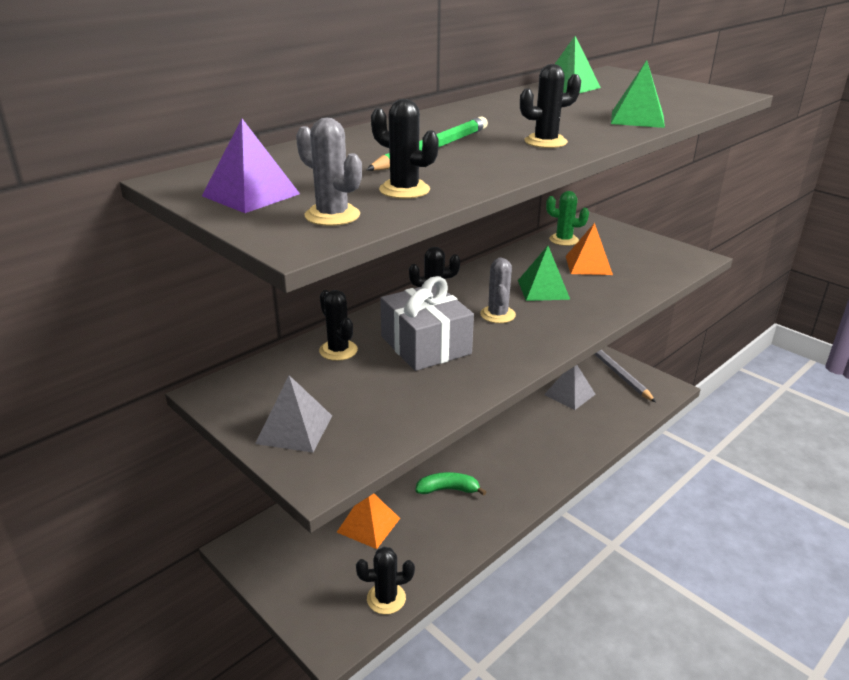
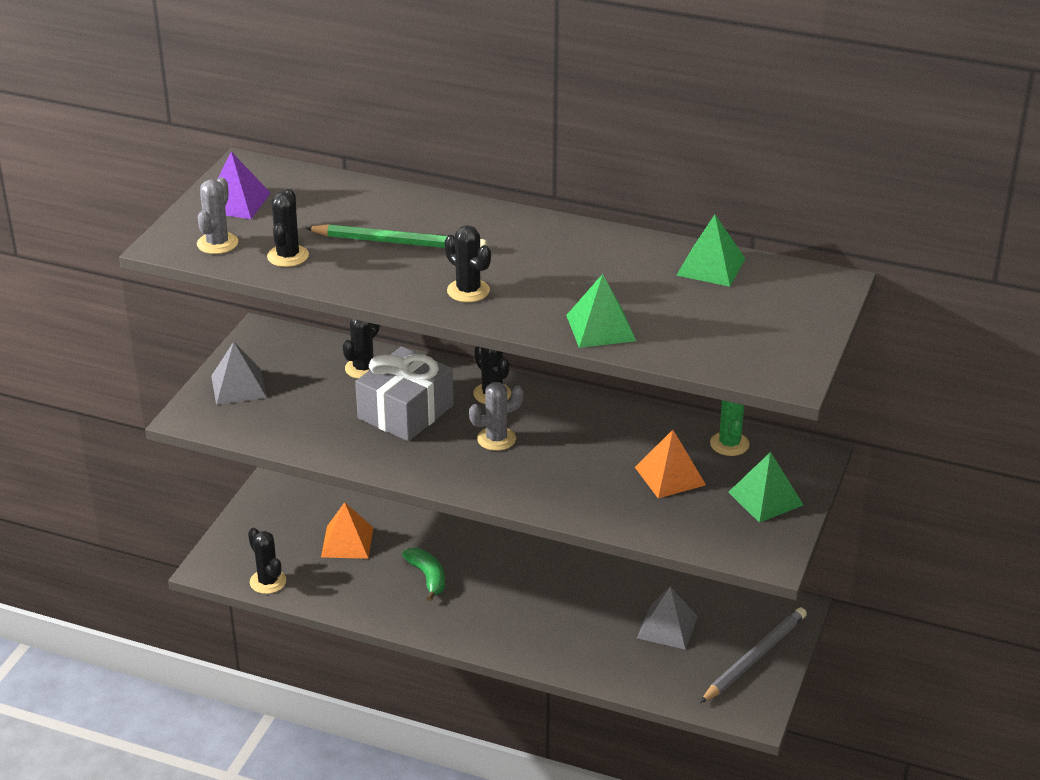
camera: 65 degrees right, 5 degrees up
(543, 289) = (578, 456): green pyramid -> green pyramid (765, 498)

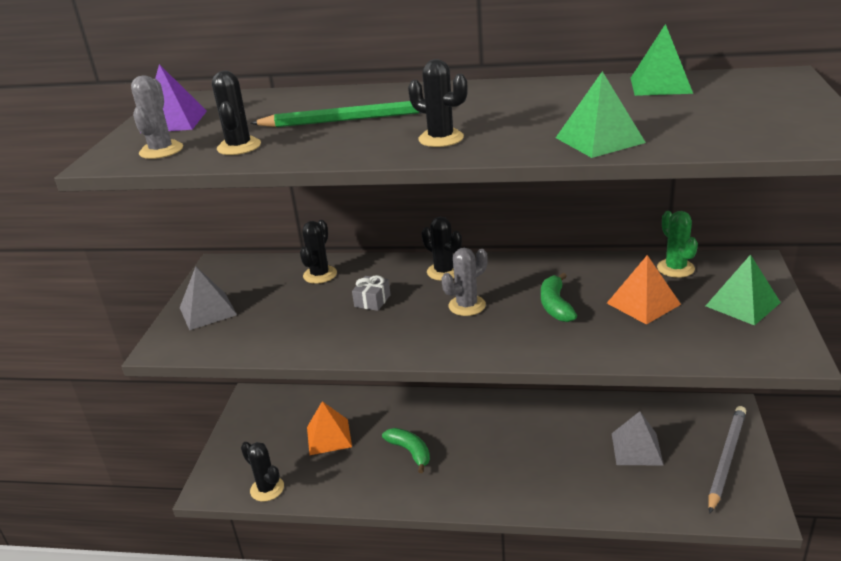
camera: 10 degrees left, 5 degrees down
(405, 412) = (372, 301): grey gift -> grey gift, size x0.43
(583, 458) = (555, 305): none -> green banana

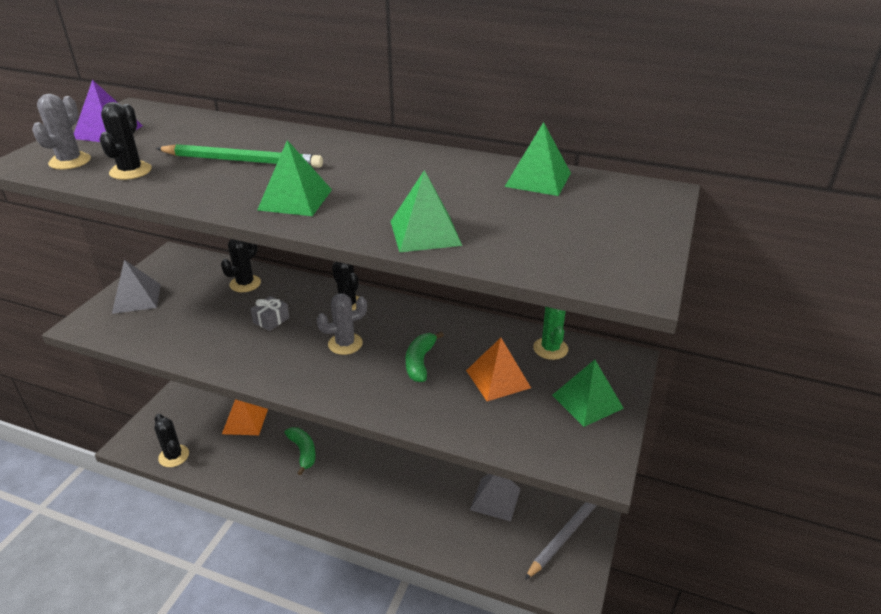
camera: 10 degrees right, 5 degrees up
(441, 138) = (295, 199): black cactus -> green pyramid

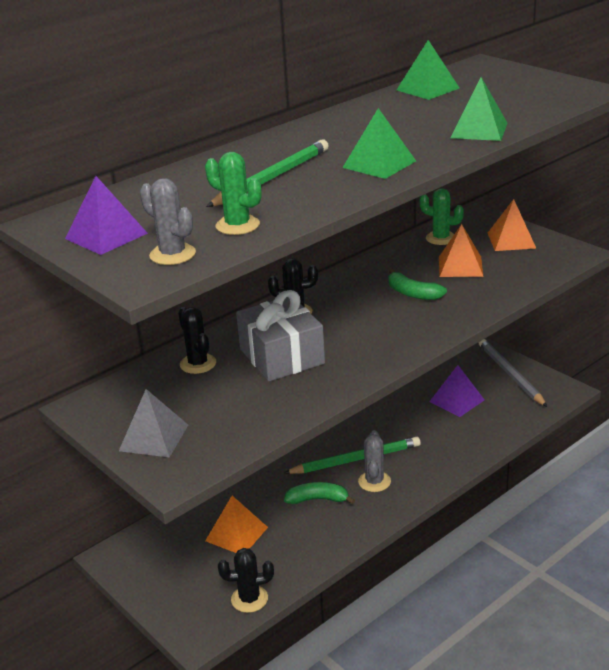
camera: 60 degrees left, 5 degrees down
(130, 171) = (237, 225): black cactus -> green cactus
(271, 320) = (281, 356): grey gift -> grey gift, size x2.32
(345, 344) = (357, 323): grey cactus -> grey cactus (374, 482)
(367, 456) = (356, 459): none -> green pencil
(495, 499) = (457, 400): grey pyramid -> purple pyramid
(587, 401) = (511, 240): green pyramid -> orange pyramid

